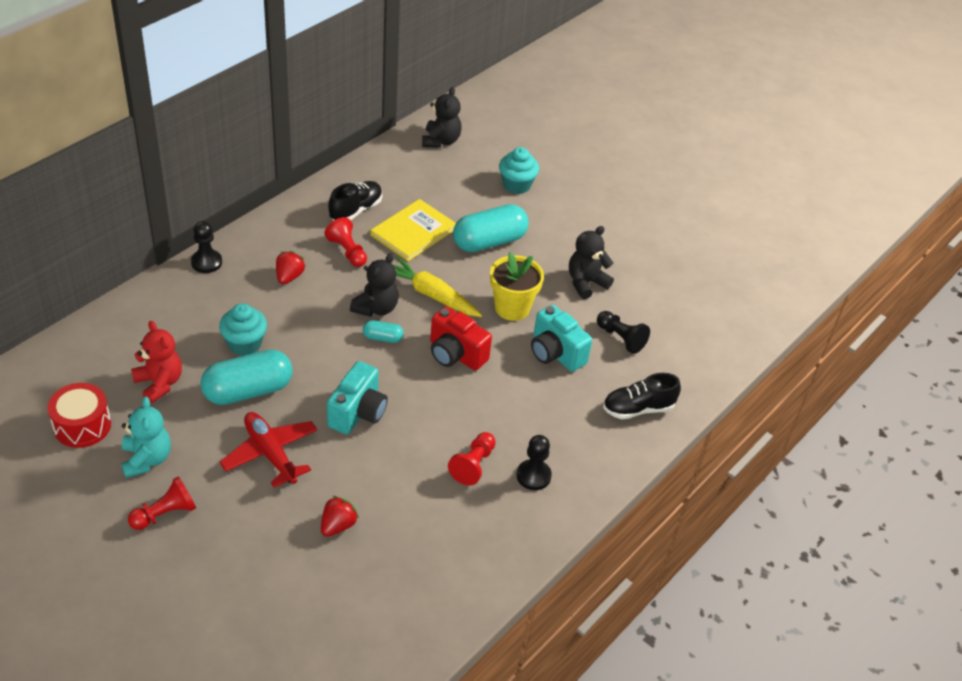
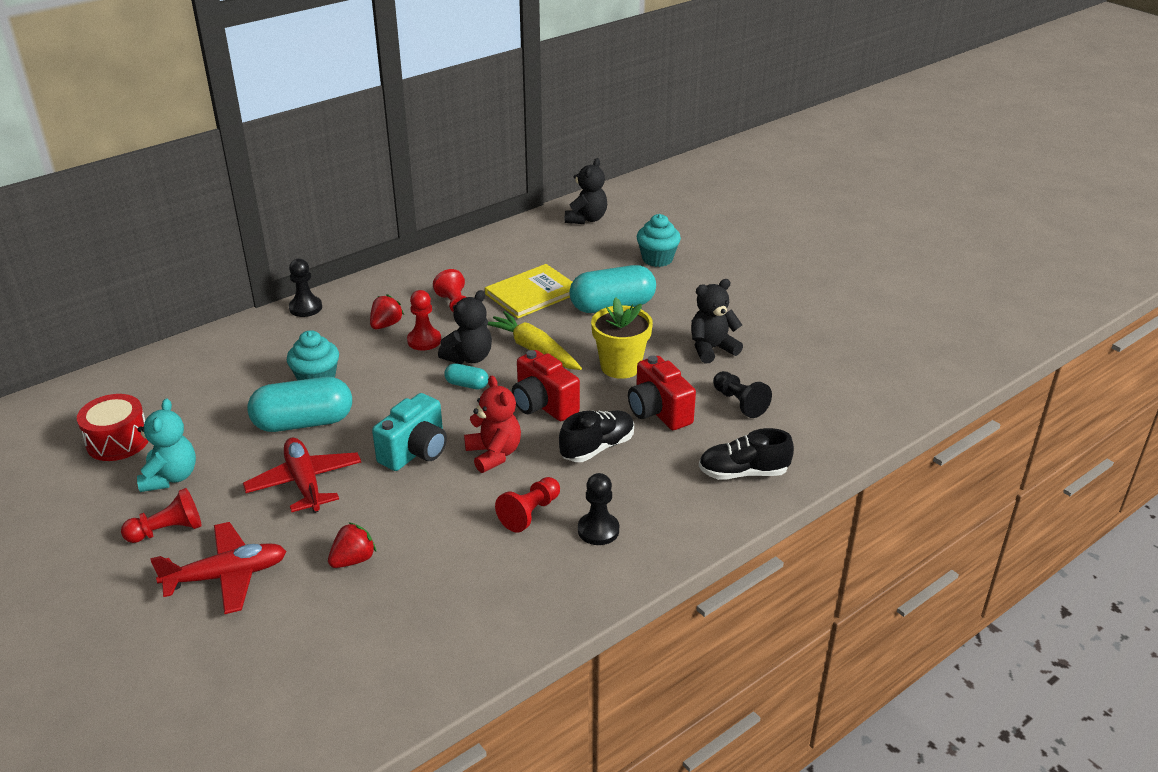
camera: 15 degrees right, 10 degrees down
(159, 383) = (213, 409): red teddy bear -> red teddy bear (494, 454)
(234, 552) = (227, 576): none -> red plane
(330, 292) = (424, 340): none -> red pawn
(356, 210) = (477, 272): black shoe -> black shoe (597, 448)
(555, 353) = (658, 412): turquoise camera -> red camera

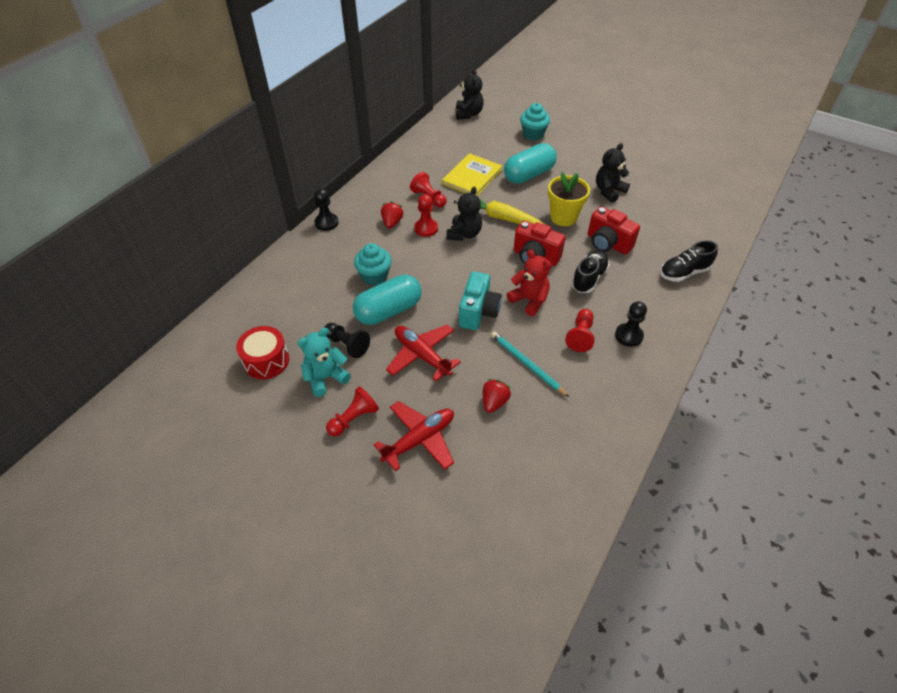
camera: 20 degrees left, 15 degrees up
(170, 477) = (325, 378): turquoise teddy bear -> turquoise teddy bear turned 105 degrees counterclockwise
(430, 528) = (527, 364): none -> turquoise pencil
(467, 385) = (477, 254): turquoise capsule -> none
(739, 403) = (650, 225): black pawn -> black pawn (347, 345)

